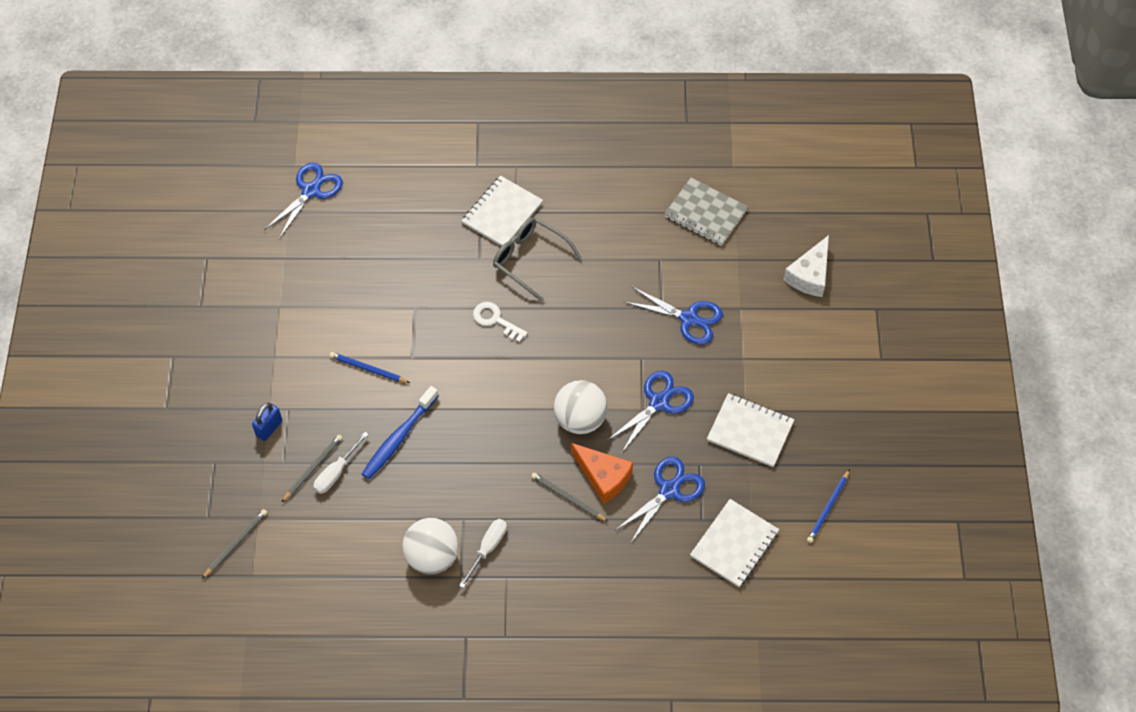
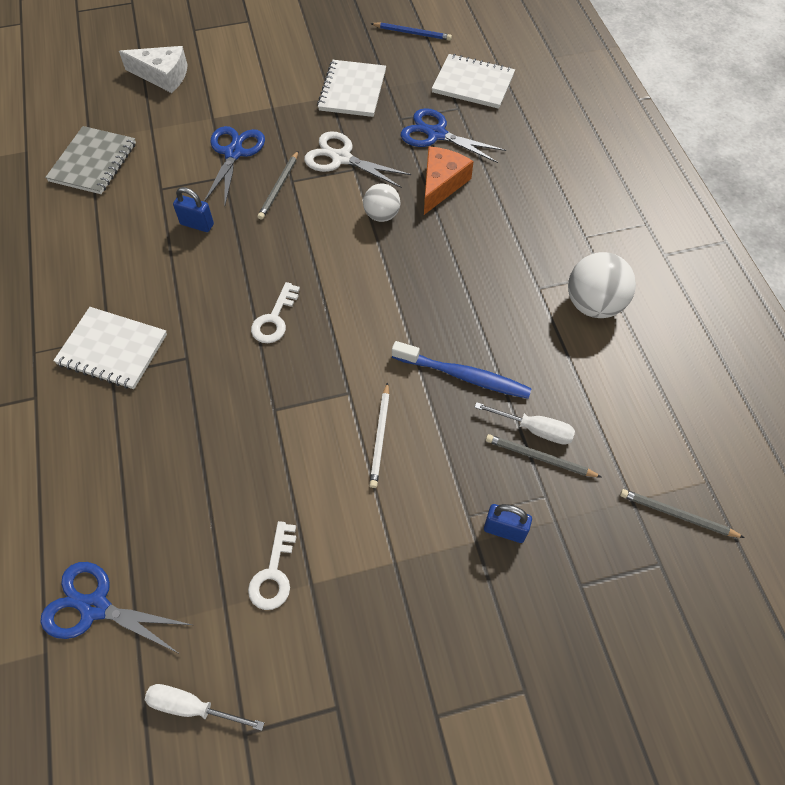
camera: 105 degrees left, 0 degrees up
(294, 287) = (274, 573): none -> white key
(368, 369) = (380, 437): blue pencil -> white pencil
(487, 548) = (561, 259): white screwdriver -> white screwdriver (192, 707)
(530, 260) = (180, 305): grey glasses -> none
(568, 498) = (476, 207): grey pencil -> grey pencil (279, 187)
(580, 419) = (382, 215): white ball -> white ball, size x0.62
(611, 280) = (197, 224): none -> blue padlock
(659, 402) = (341, 158): blue scissors -> white scissors

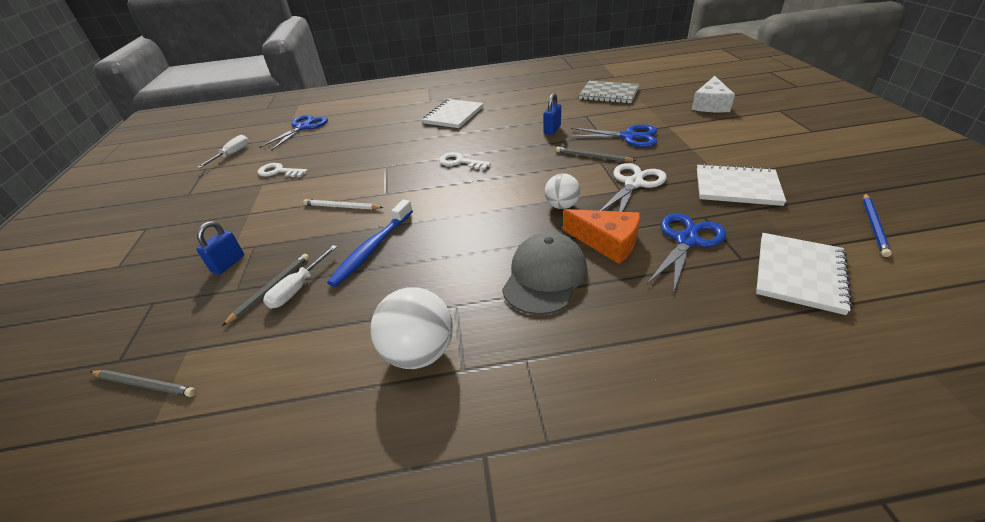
camera: 100 degrees right, 20 degrees down
(493, 227) = (544, 276): none -> grey cap
(677, 515) = (145, 384): grey pencil -> grey pencil turned 75 degrees clockwise

